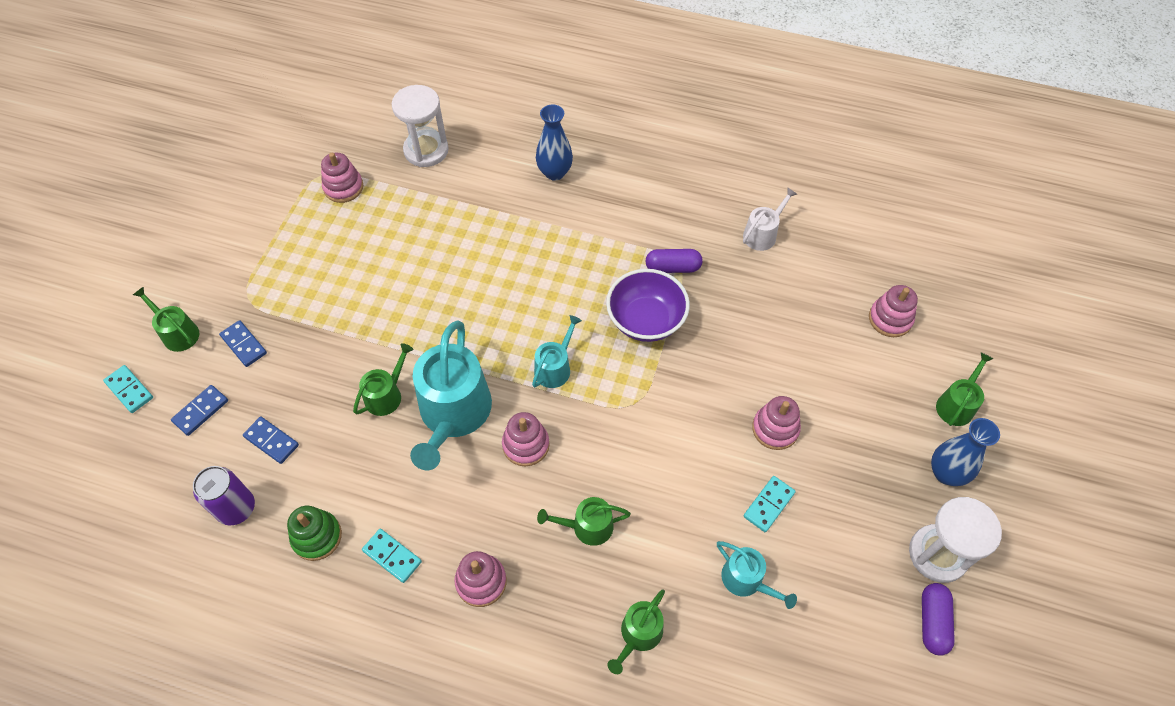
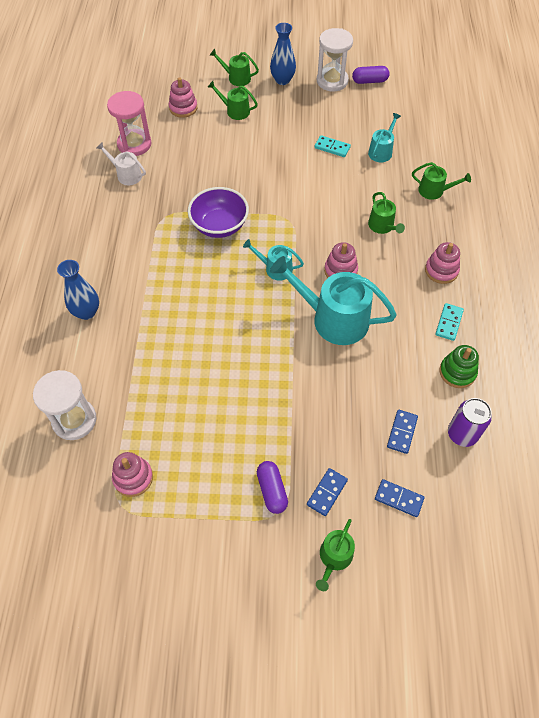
camera: 105 degrees left, 0 degrees up
(129, 390) = (403, 571): turquoise domino -> none
(386, 395) = (334, 366): green watering can -> green watering can (235, 111)
(453, 414) = (333, 319): turquoise watering can -> turquoise watering can turned 150 degrees counterclockwise
(672, 267) = (169, 219): purple capsule -> purple capsule (272, 490)
(775, 429) = (281, 150): pink stacking toy -> none
(820, 250) = (134, 144): none -> pink hourglass

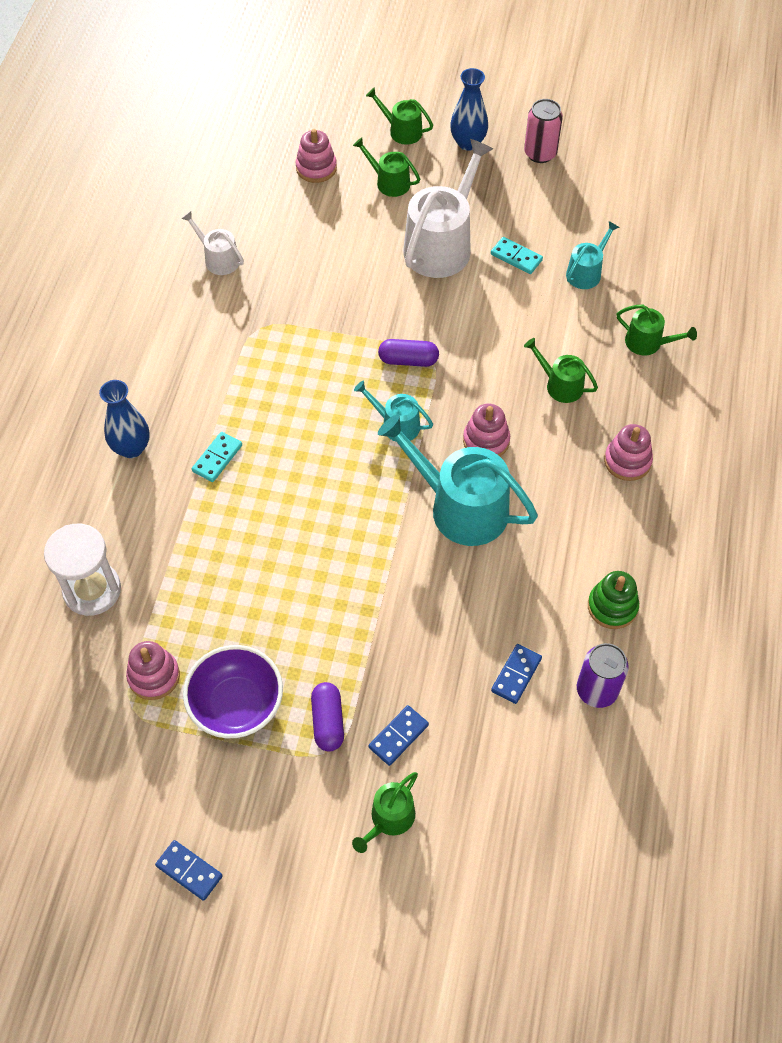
camera: 10 degrees right, 0 degrees up
(134, 144) = (237, 215): pink hourglass -> none
(219, 226) = (332, 352): purple bowl -> purple bowl (237, 705)
(280, 146) = (441, 245): none -> white watering can
(332, 81) = (540, 153): white hourglass -> pink can
(369, 81) = (595, 160): purple capsule -> purple capsule (408, 360)
(382, 226) = (560, 385): green watering can -> green watering can turned 135 degrees clockwise
(399, 499) = (490, 760): blue domino -> blue domino (189, 871)
(449, 323) = (618, 537): turquoise domino -> turquoise domino (217, 458)

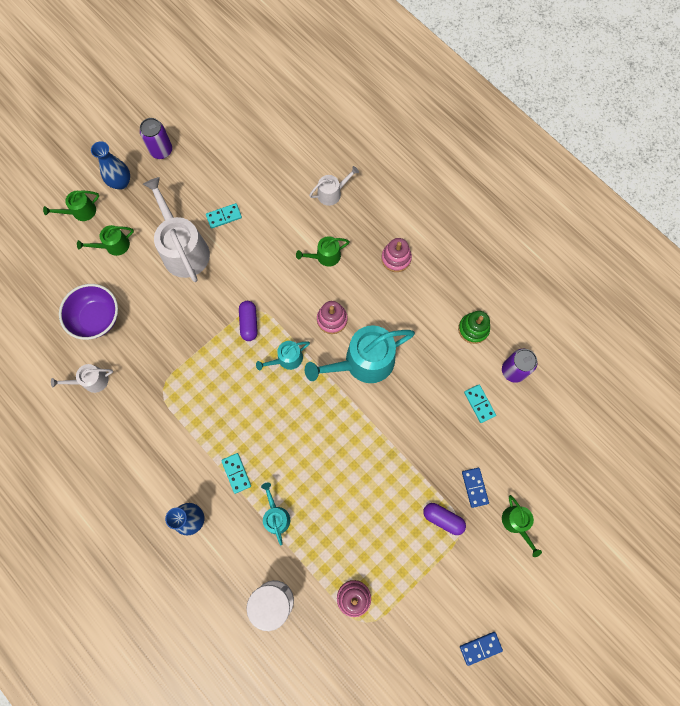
camera: 55 degrees left, 15 degrees up
(237, 705) = (401, 562): purple bowl -> purple bowl (96, 318)
(316, 168) = (68, 279): pink stacking toy -> none
(408, 360) = (249, 323): purple capsule -> purple capsule turned 45 degrees counterclockwise
(516, 675) = (479, 404): blue domino -> turquoise domino
(540, 153) = (161, 150): pink can -> purple can
(586, 272) = (263, 189): turquoise watering can -> turquoise watering can (276, 516)
(648, 343) = (332, 193): green watering can -> white watering can

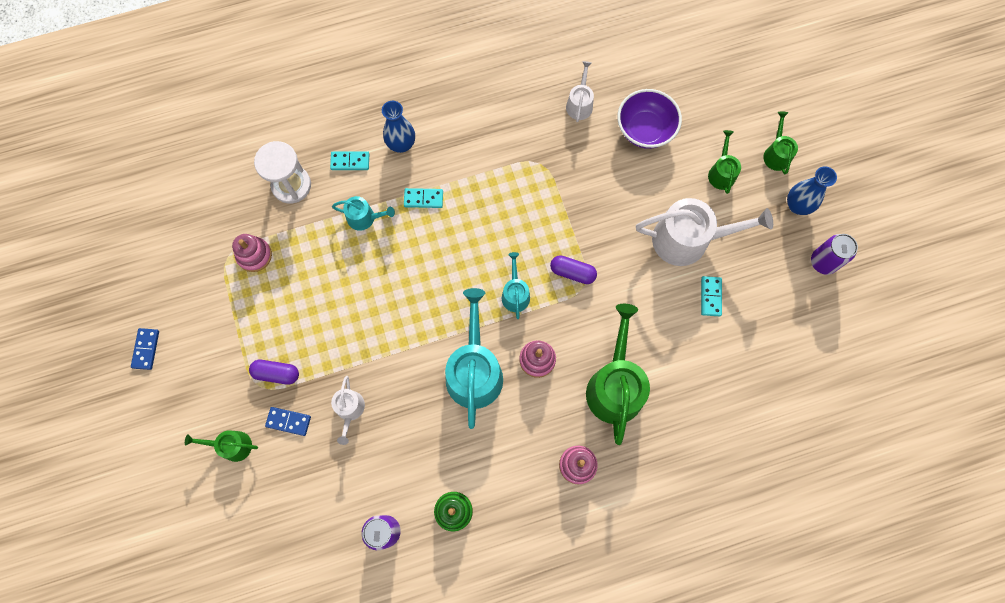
camera: 115 degrees right, 0 degrees up
(325, 256) = (615, 386): green watering can -> green watering can, size x1.96
(332, 193) = (692, 430): white watering can -> white watering can (350, 410)
(443, 519) = (276, 373): purple capsule -> purple capsule turned 45 degrees clockwise
(479, 404) = (369, 473): turquoise domino -> turquoise domino (350, 162)

